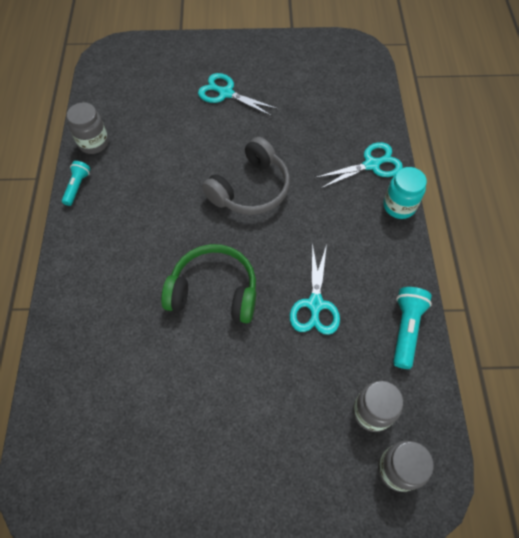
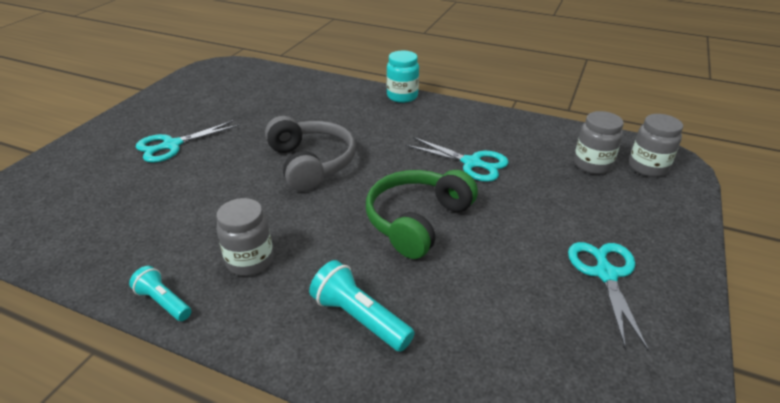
camera: 65 degrees left, 25 degrees down
(93, 143) = (109, 267): grey jar -> grey jar (250, 261)
(371, 165) = (349, 96): turquoise scissors -> turquoise scissors (606, 274)
(406, 329) = (521, 127): turquoise flashlight -> turquoise flashlight (359, 318)

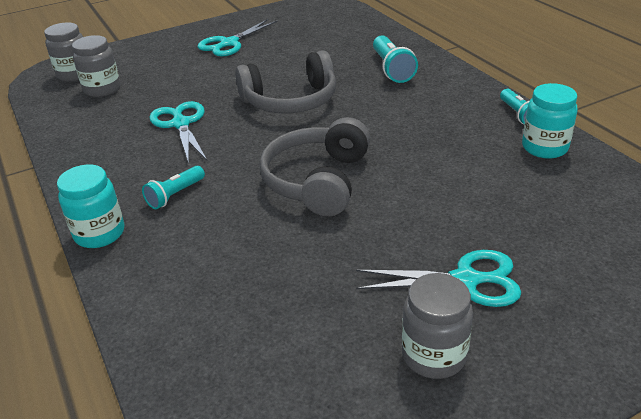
camera: 140 degrees left, 0 degrees up
(128, 265) = (544, 148): none -> turquoise jar
(250, 261) = (441, 118): grey jar -> grey jar (434, 355)
(393, 123) = (175, 195): none -> turquoise flashlight
(417, 221) = (291, 101): green headphones -> grey headphones

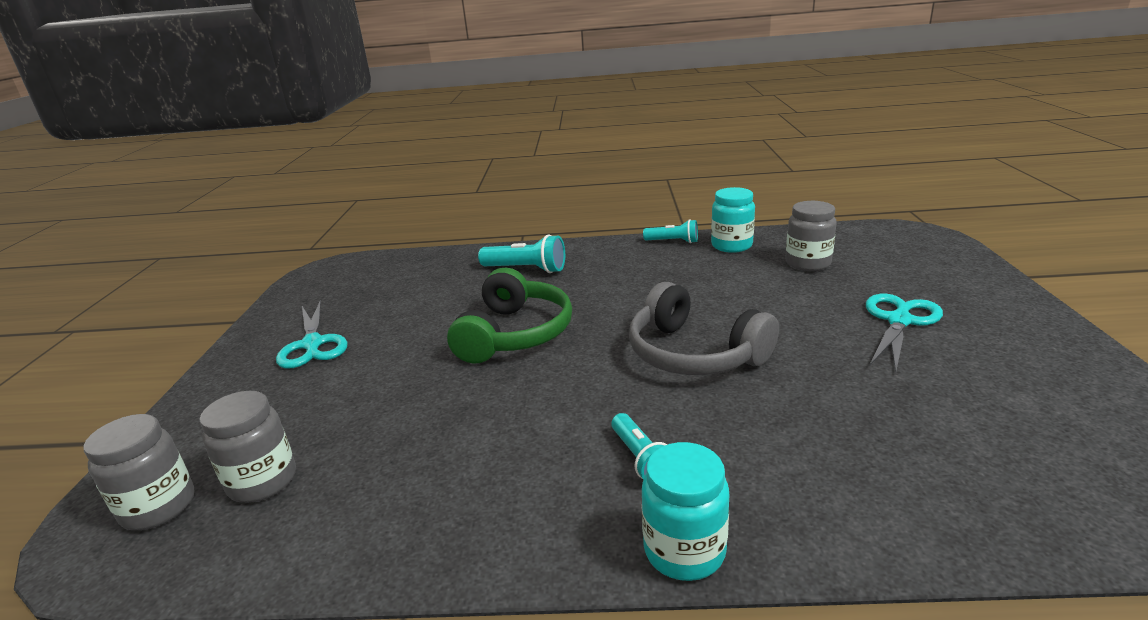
camera: 60 degrees left, 10 degrees down
(181, 124) = (469, 422): turquoise scissors -> none
(291, 101) = (515, 334): grey headphones -> green headphones
(434, 355) = (999, 359): grey jar -> grey jar (808, 263)

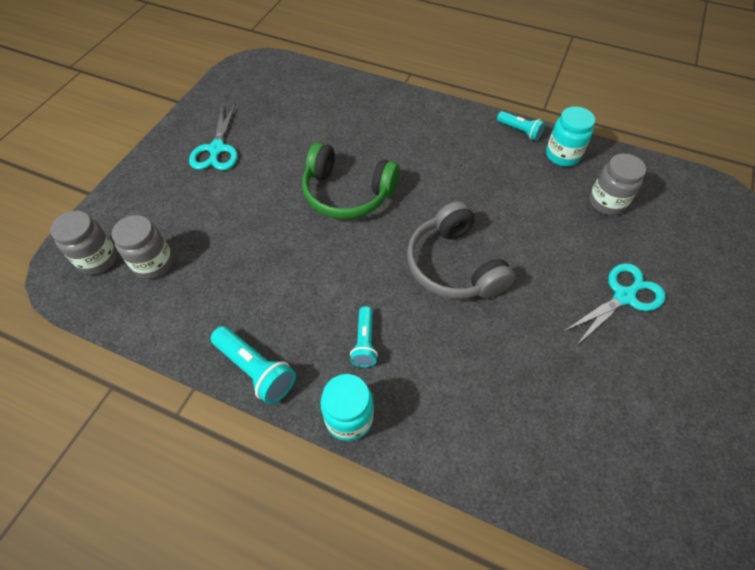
camera: 20 degrees right, 30 degrees up
(515, 334) = (347, 193): green headphones -> green headphones turned 75 degrees clockwise
(526, 269) = (390, 122): turquoise flashlight -> turquoise flashlight (256, 370)

